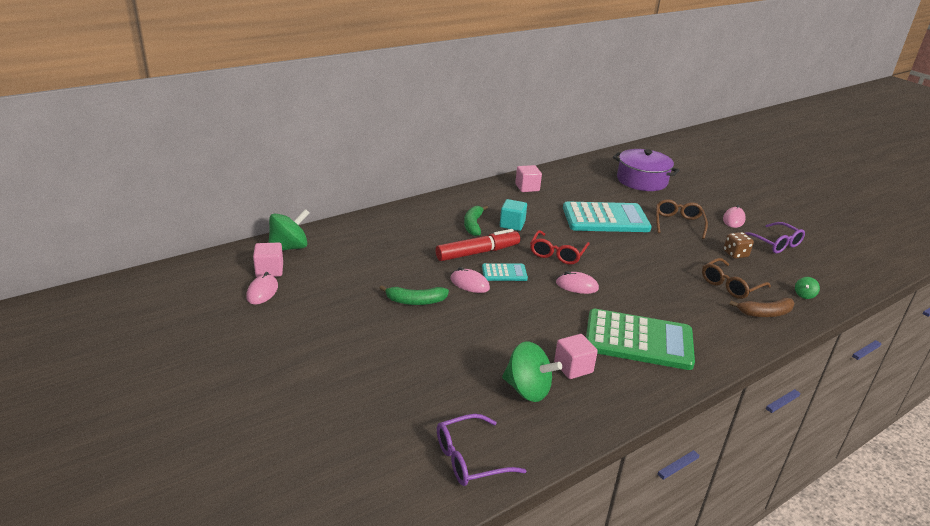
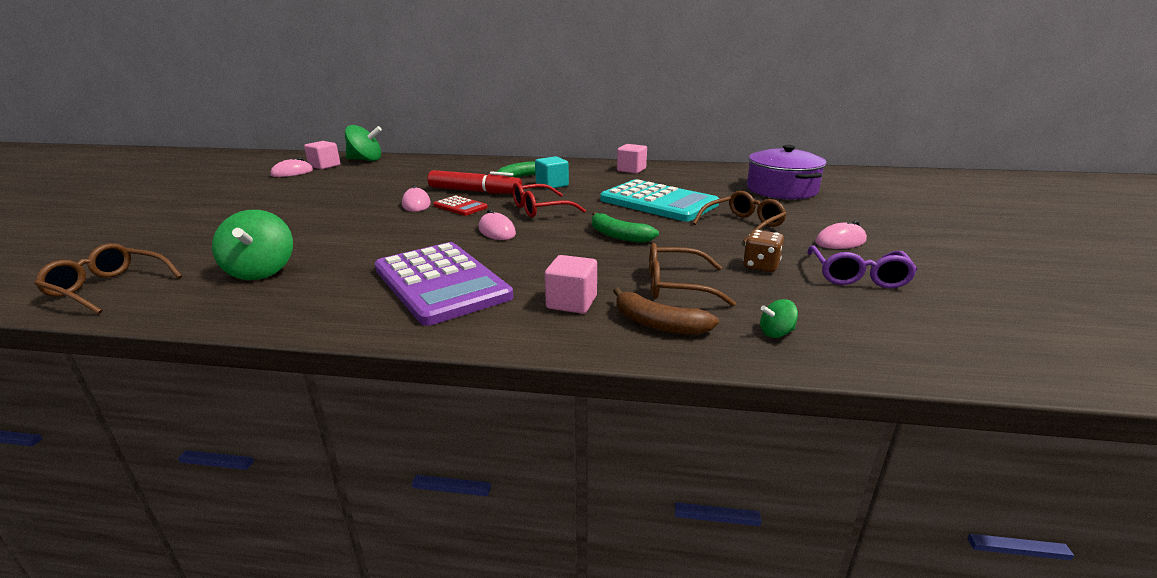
camera: 45 degrees right, 5 degrees down
(415, 301) = (353, 201): green banana -> green banana (618, 236)
(470, 459) = (109, 288): purple glasses -> brown glasses
(504, 273) = (460, 206): turquoise calculator -> red calculator
(573, 367) = (332, 275): pink cube -> pink cube (571, 302)
(638, 340) = (441, 283): green calculator -> purple calculator

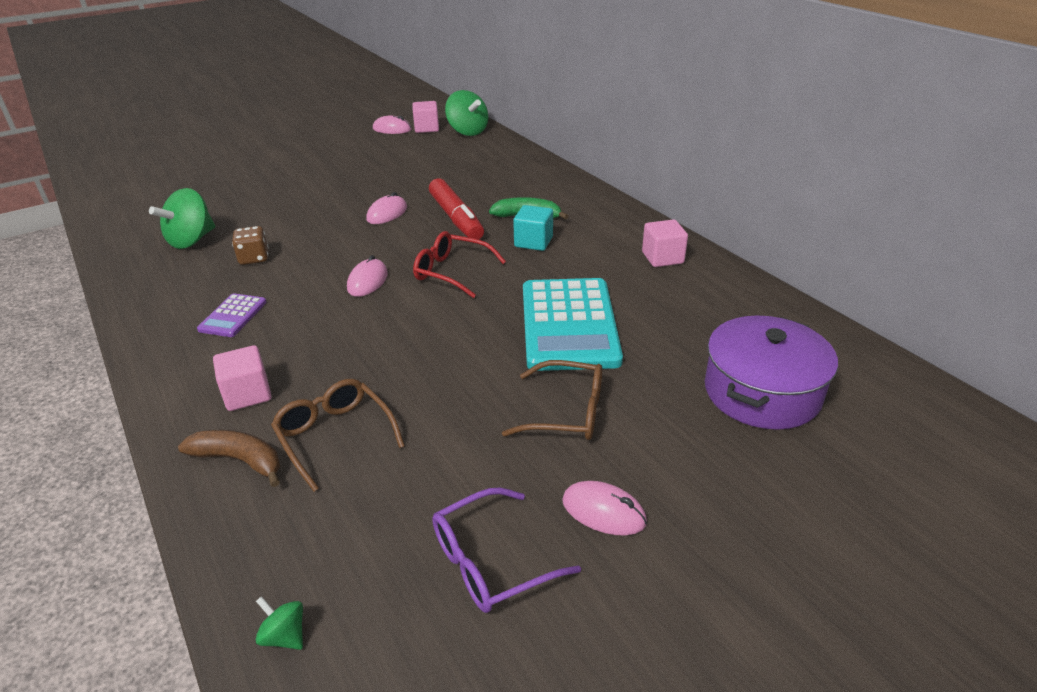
camera: 50 degrees right, 10 degrees up
(109, 288) = (127, 214): brown glasses -> none
(441, 283) = (233, 316): purple calculator -> purple calculator, size x0.47
(460, 206) = (407, 234): red calculator -> none
(618, 236) = (431, 347): green banana -> none
(658, 324) = (240, 460): brown banana -> brown banana turned 120 degrees clockwise
(760, 266) = (444, 472): brown dice -> brown dice (254, 258)
(776, 333) = (274, 543): green spinning top -> green spinning top (285, 636)

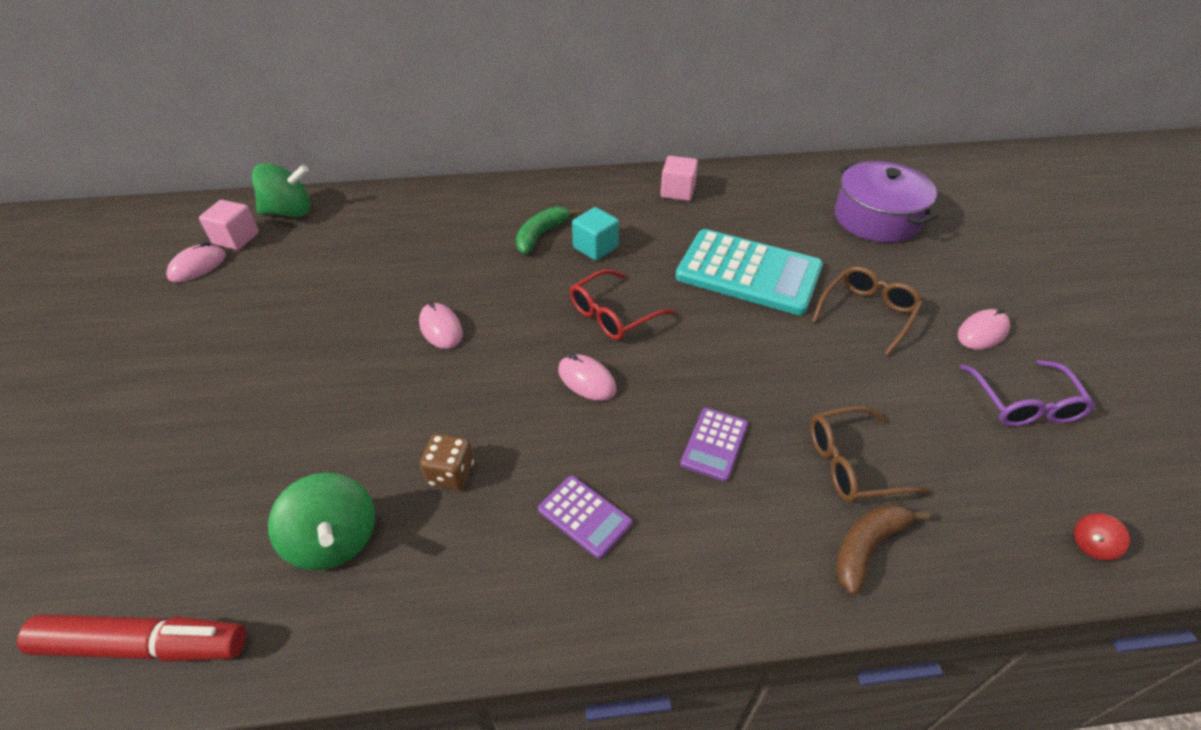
camera: 65 degrees left, 10 degrees up
(247, 394) = (757, 524): pink cube -> none
(285, 636) = (1091, 545): green spinning top -> red spinning top
(326, 355) = (714, 444): none -> purple calculator
(456, 218) = (502, 281): red marker -> red marker (144, 645)

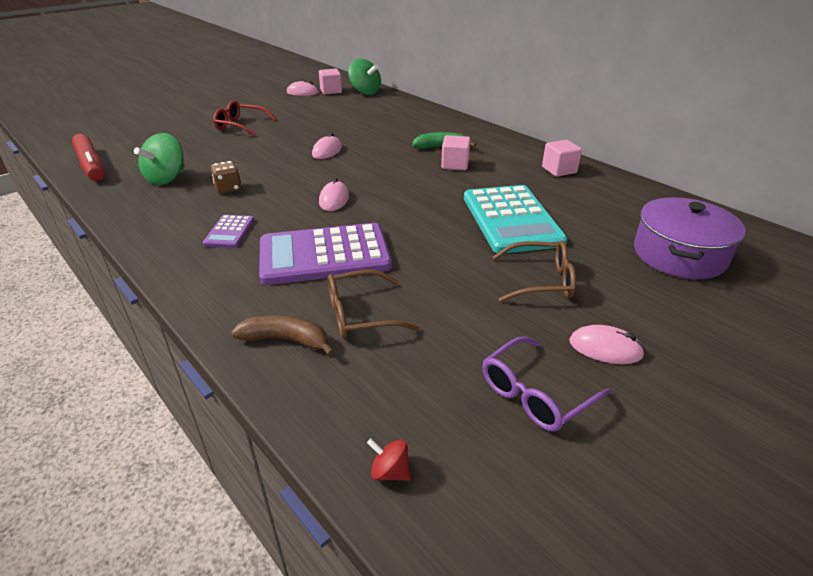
camera: 55 degrees right, 10 degrees down
(595, 247) = (455, 165): turquoise cube -> pink cube
(613, 314) = (400, 189): red glasses -> red glasses (240, 125)
(714, 444) = (324, 255): purple calculator -> purple calculator, size x2.13
(852, 464) = (361, 314): brown glasses -> brown glasses turned 60 degrees counterclockwise

